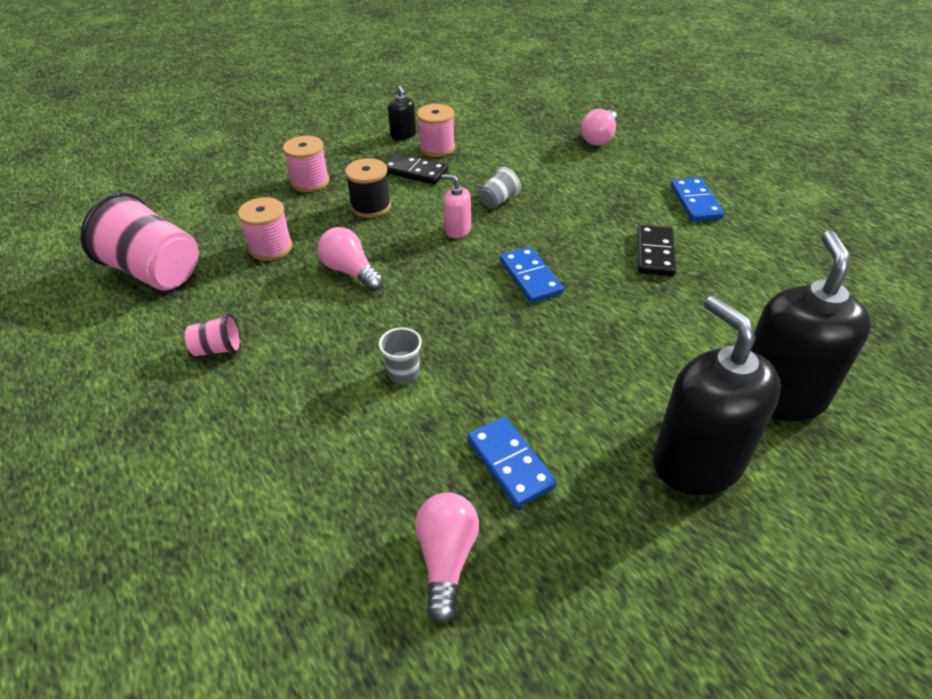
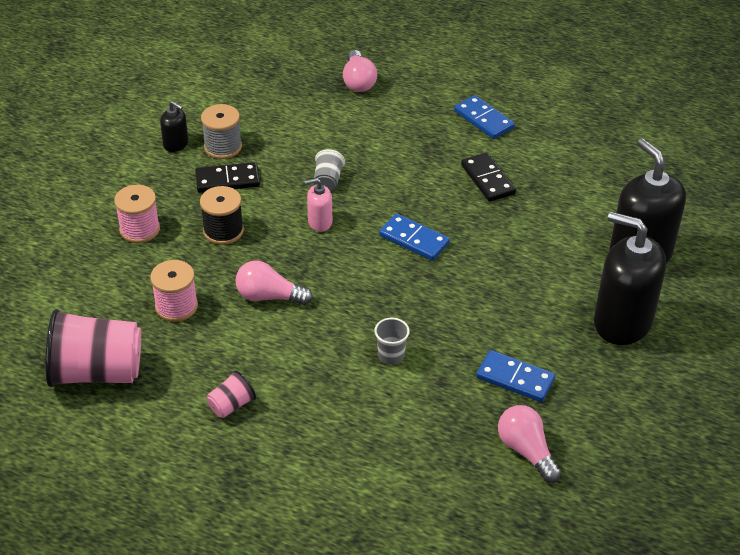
camera: 35 degrees left, 0 degrees up
(437, 148) = (223, 147): pink spool -> grey spool

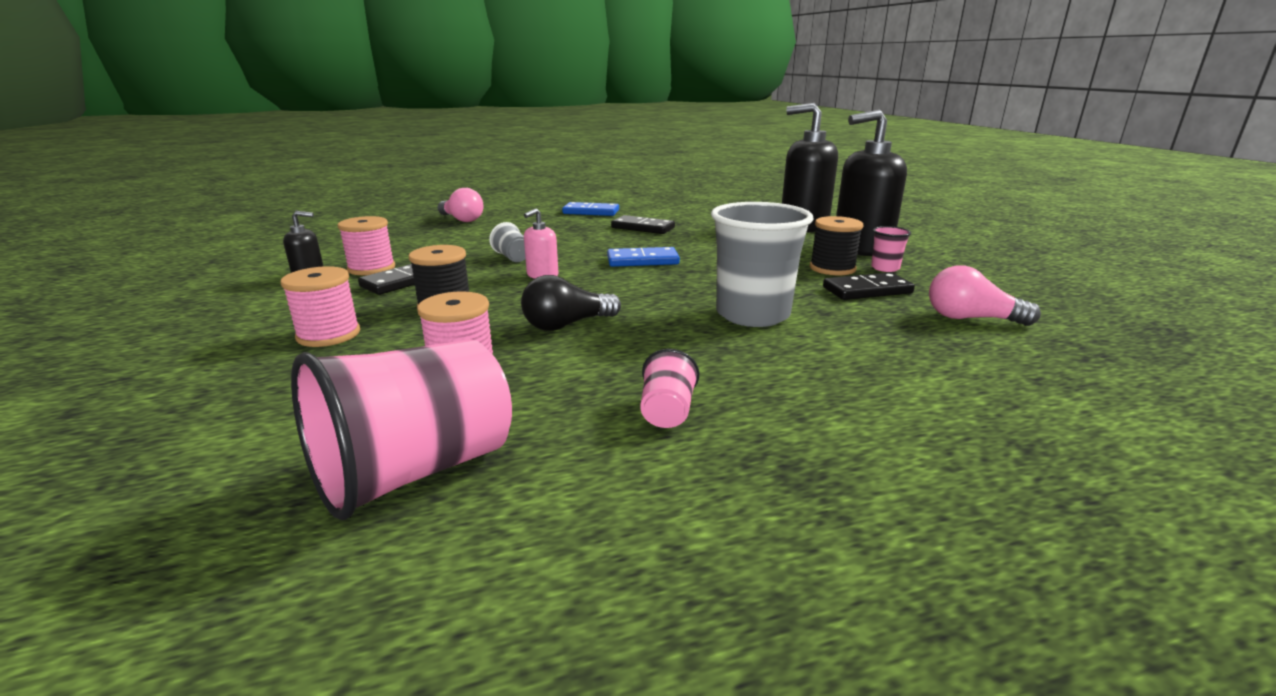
camera: 40 degrees left, 20 degrees down
(223, 147) = (371, 268): grey spool -> pink spool
(269, 296) = (567, 325): pink light bulb -> black light bulb
(391, 355) = (752, 314): grey cup -> grey cup, size x2.19
(515, 379) = (867, 290): blue domino -> black domino
(541, 336) = (832, 268): none -> black spool
(584, 361) = (885, 268): none -> pink cup

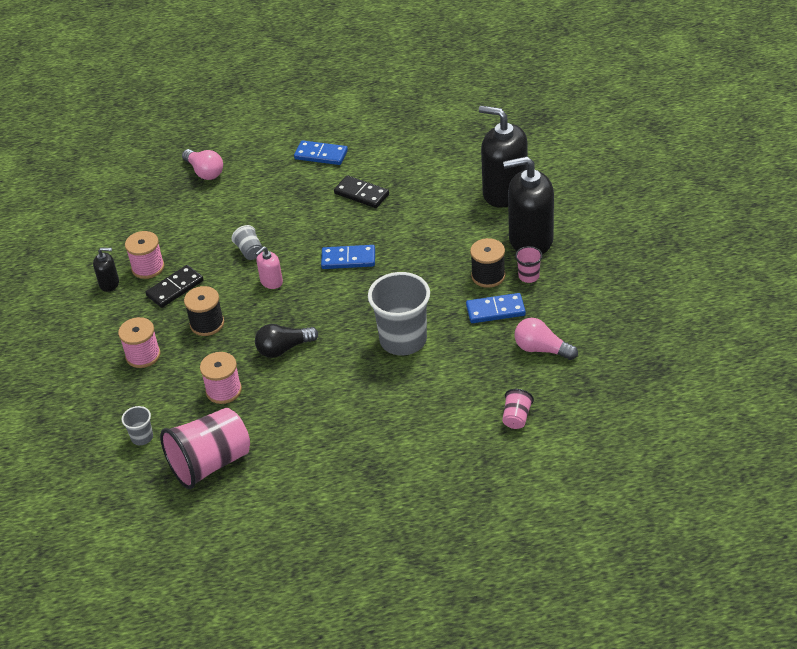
camera: 10 degrees right, 20 degrees up
(273, 433) = (142, 437): none -> grey cup
(667, 412) = (326, 430): pink cup -> pink cup (516, 417)
(867, 290) = (495, 310): black domino -> blue domino

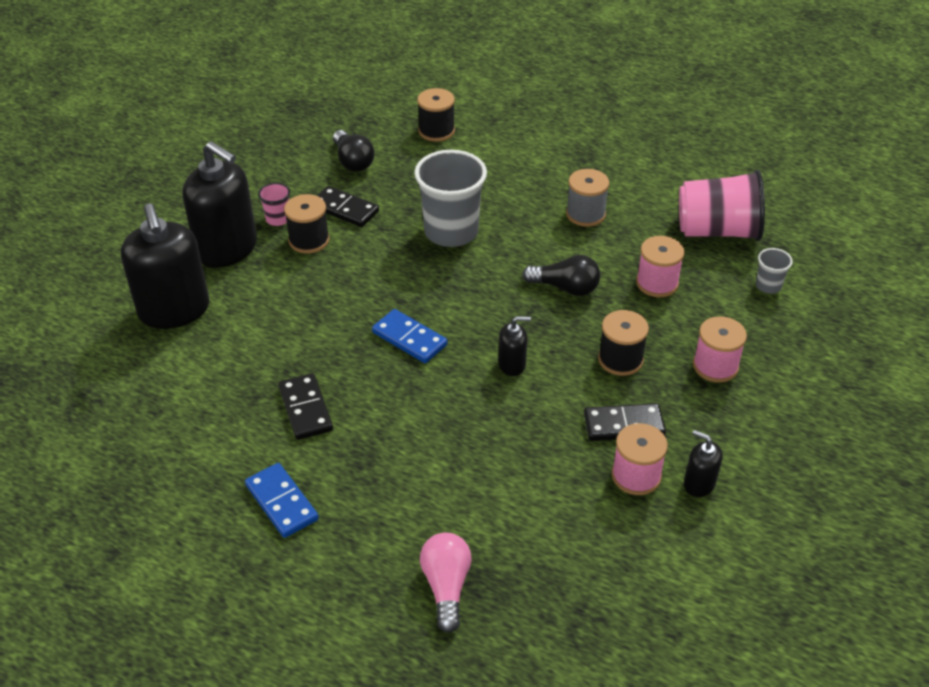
camera: 145 degrees left, 0 degrees up
(250, 251) = (500, 417): grey cup -> none
(271, 282) = (512, 364): pink soap dispenser -> black soap dispenser
(322, 415) = (585, 214): none -> grey spool
(495, 310) = (345, 209): blue domino -> black domino
(516, 417) = (436, 131): pink cup -> black spool
(541, 349) = (353, 161): pink light bulb -> black light bulb

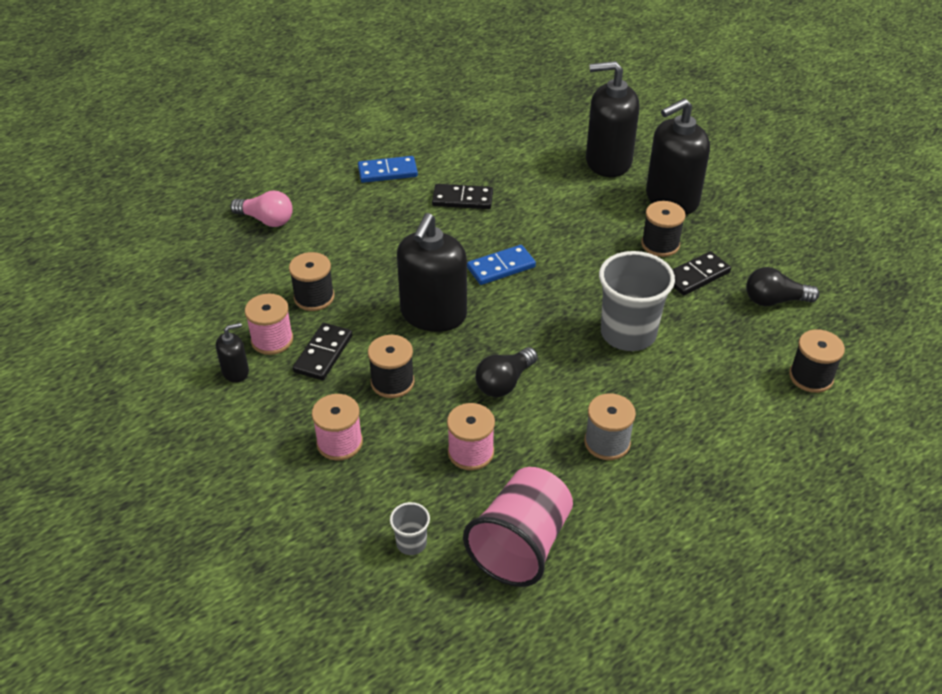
camera: 115 degrees right, 0 degrees up
(278, 219) = (700, 234): pink cup -> none
(512, 364) = (433, 314): black soap dispenser -> black soap dispenser, size x2.19
(551, 470) = (314, 297): none -> black spool

